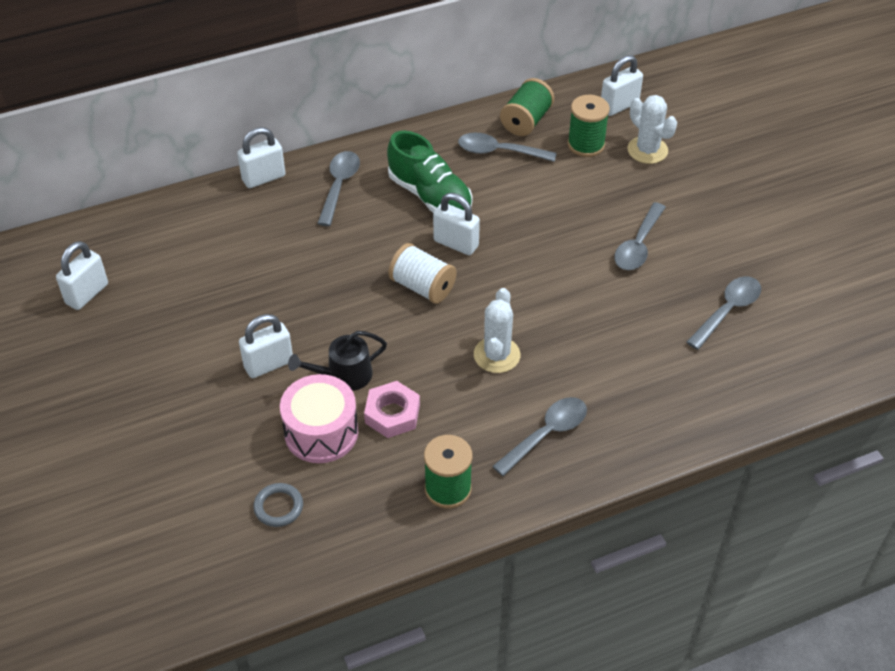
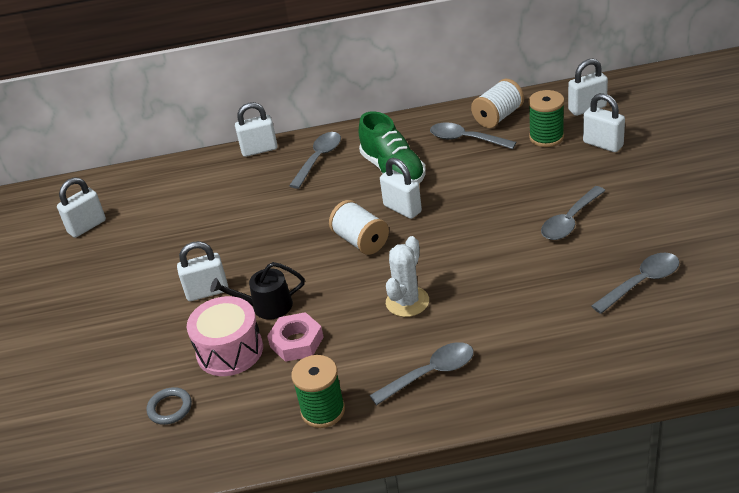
camera: 20 degrees right, 10 degrees down
(526, 121) = (498, 117): green spool -> white spool
(647, 150) = (603, 144): white cactus -> white padlock

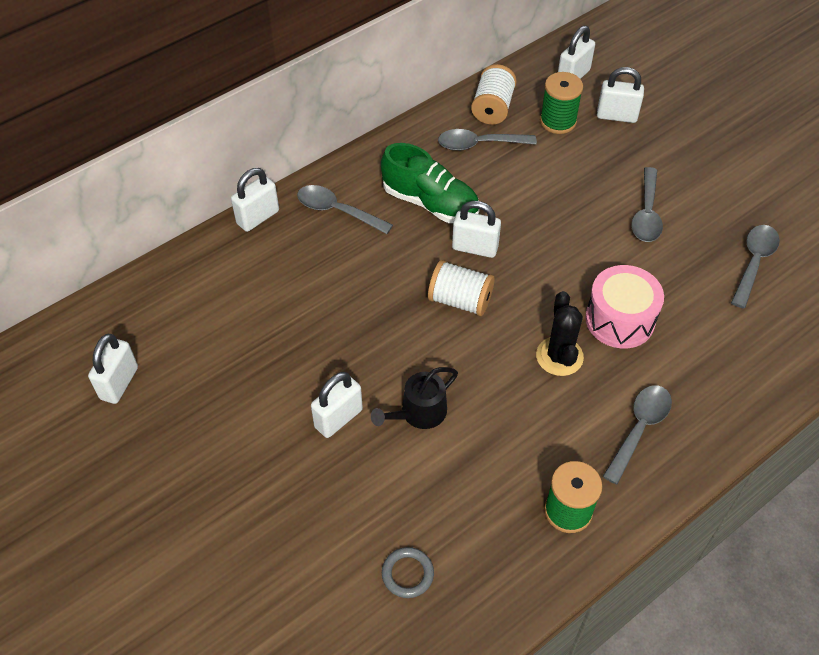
camera: 35 degrees left, 15 degrees up
(230, 350) = (419, 480): pink drum -> pink drum (620, 319)
(296, 342) = (482, 443): pink nut -> none
(319, 159) = (337, 211): grey spoon -> grey spoon turned 60 degrees counterclockwise
(407, 302) = (559, 356): white cactus -> black cactus

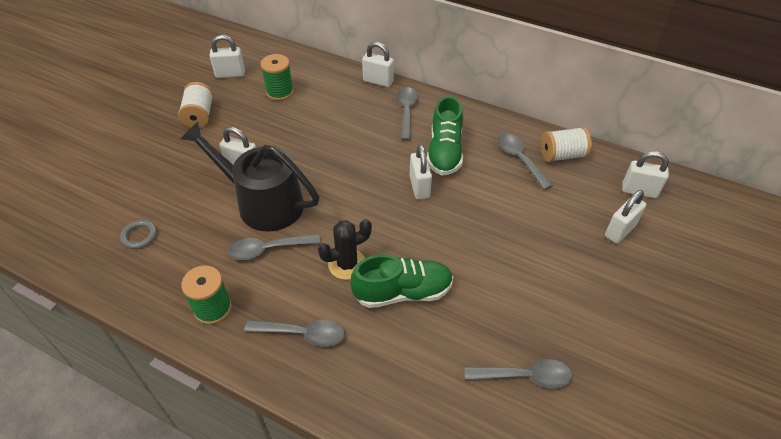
camera: 65 degrees right, 5 degrees down
(419, 413) = (263, 203): black watering can -> black watering can, size x1.98
(460, 300) = (367, 194): white spool -> white spool (199, 116)
(558, 121) = (581, 196): green spool -> green spool (280, 92)
(616, 116) = (619, 231): white padlock -> white padlock turned 60 degrees clockwise
(620, 319) = (403, 292): pink drum -> green shoe
(646, 213) = (525, 280): grey spoon -> grey spoon (268, 249)

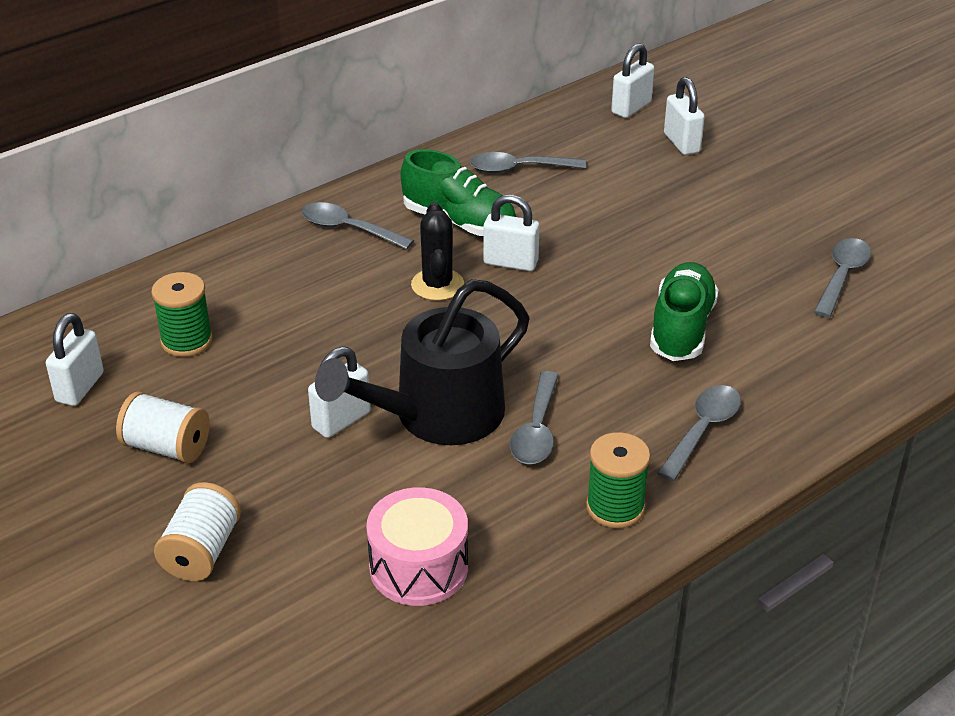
camera: 65 degrees left, 10 degrees down
(139, 236) = (418, 567): grey ring -> pink drum
(347, 264) = (608, 363): black cactus -> black cactus (437, 285)
(378, 81) = (254, 235): white padlock -> none
(562, 155) = (535, 136): white spool -> white spool (201, 552)

